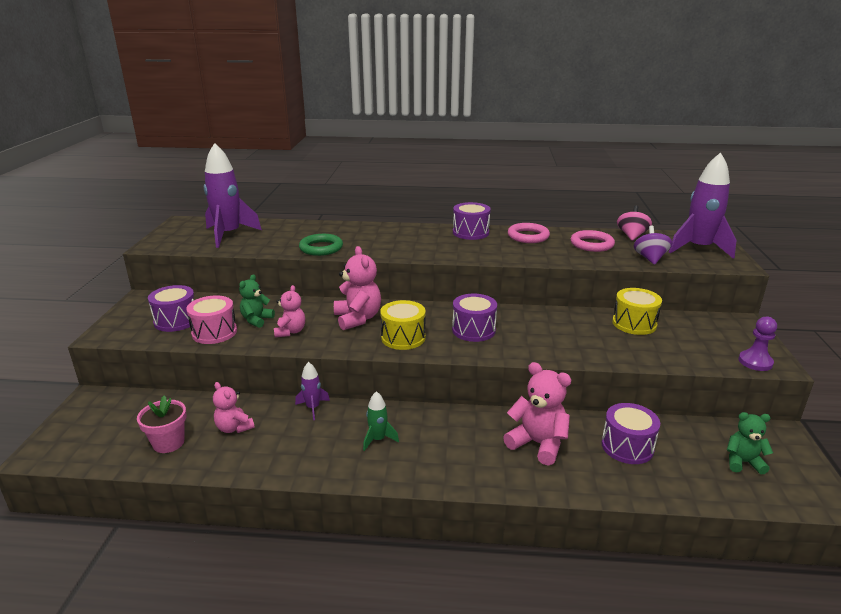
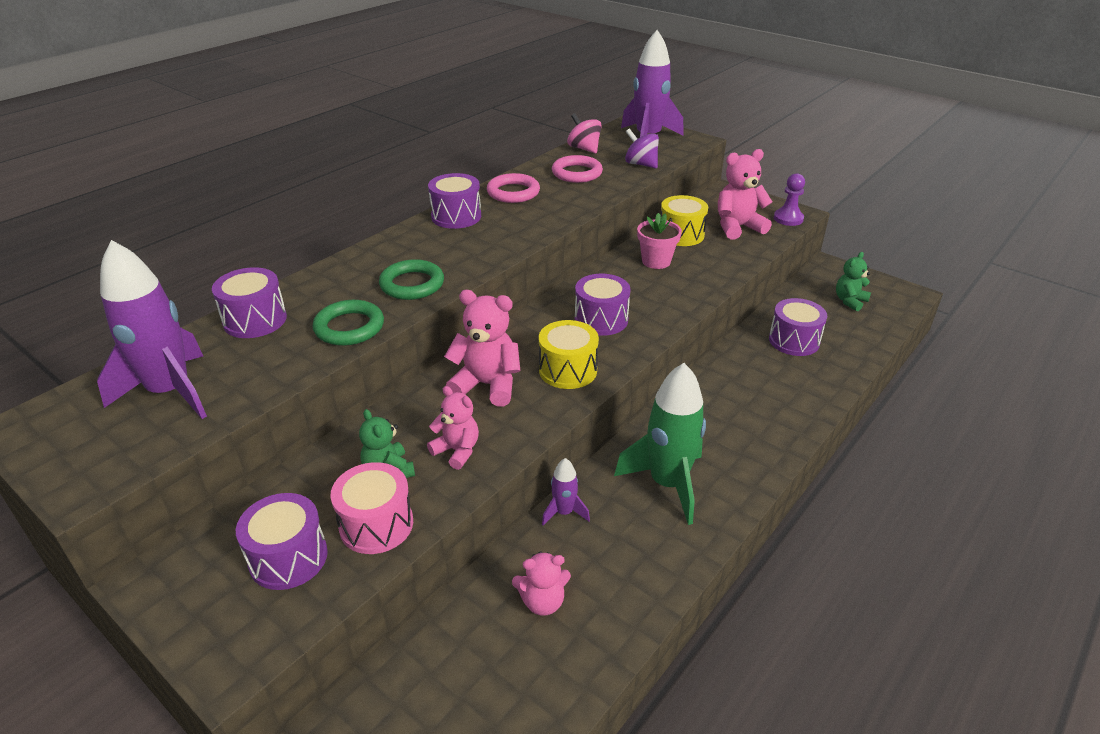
camera: 55 degrees left, 10 degrees up
(168, 443) = (518, 684): pink flower pot -> pink flower pot (656, 261)
(301, 228) = (255, 320): none -> purple drum
(378, 439) = (667, 484): green rocket -> green rocket, size x2.09
(381, 247) = (412, 284): none -> green ring
(538, 444) = (755, 384): pink teddy bear -> pink teddy bear (737, 227)

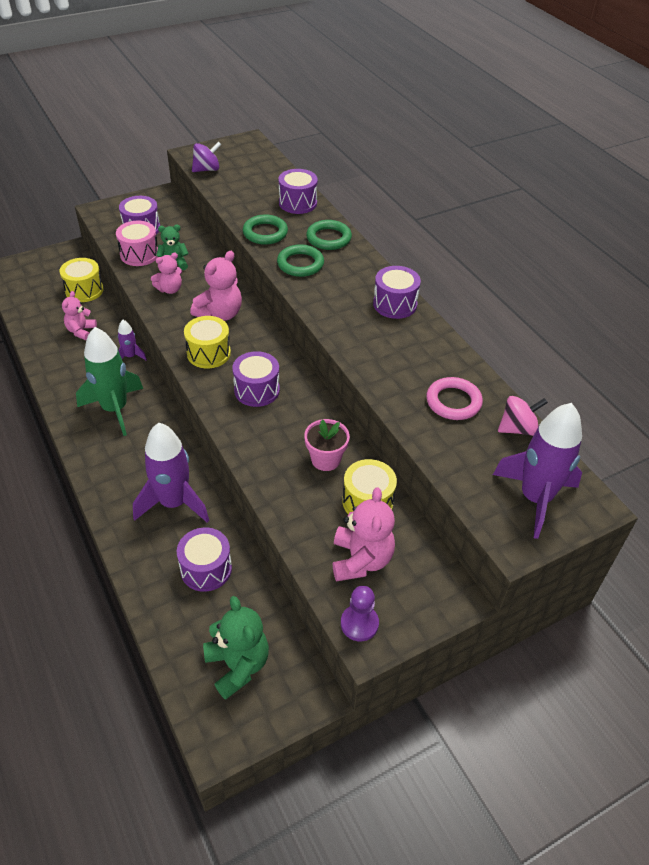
camera: 110 degrees right, 10 degrees up
(170, 392) = (245, 175): purple rocket -> purple rocket (174, 503)
(342, 277) = (328, 238): none -> green ring
(431, 657) = (84, 290): none -> yellow drum
(513, 192) = (427, 347): pink ring -> none
(641, 164) = (457, 460): purple spinning top -> purple spinning top (207, 169)
(850, 301) = (238, 665): green teddy bear -> green teddy bear, size x1.57

